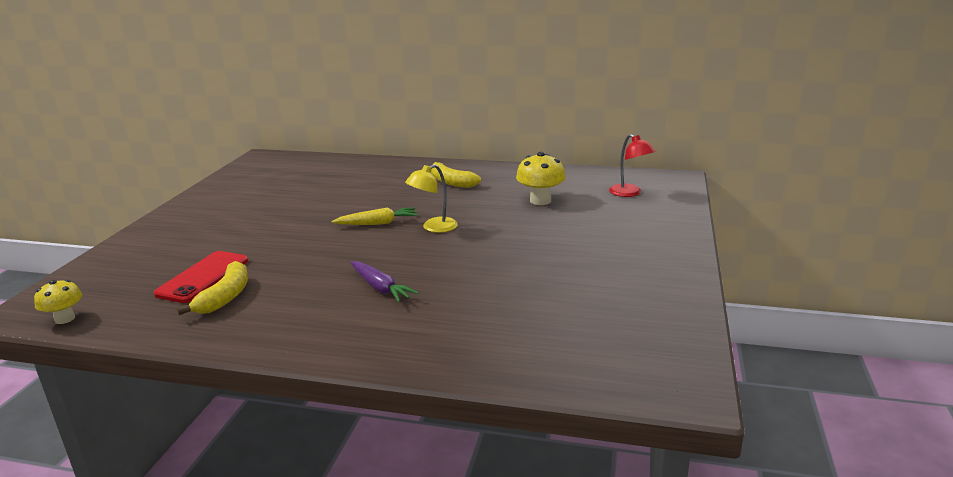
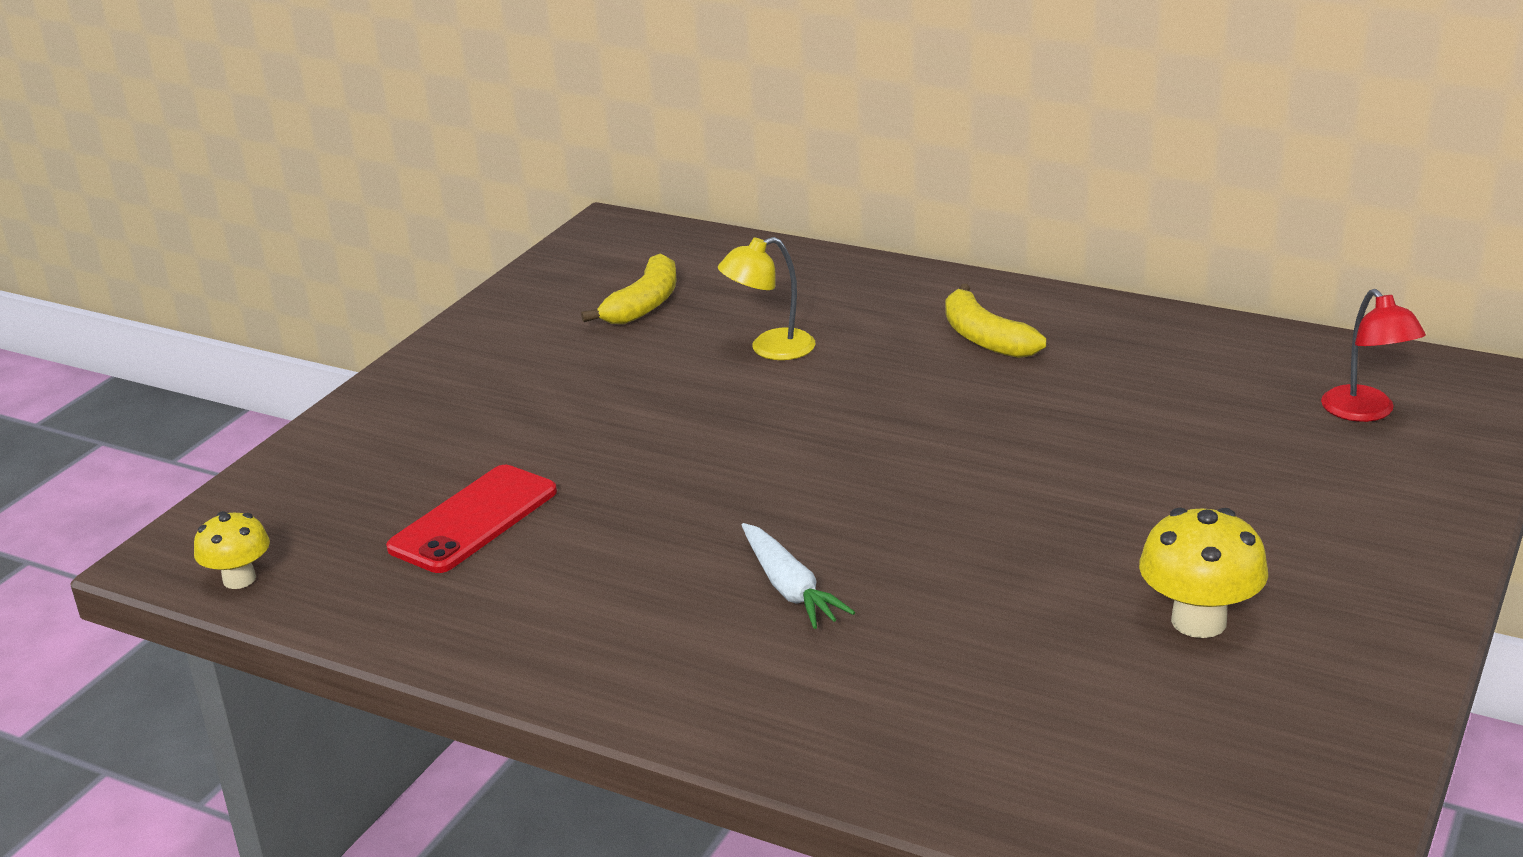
camera: 15 degrees right, 5 degrees up
(225, 297) = (509, 570): yellow banana -> yellow banana (644, 305)
(377, 223) = (813, 431): yellow carrot -> none
(380, 288) = (789, 588): purple carrot -> white carrot
(433, 227) = (922, 455): yellow lamp -> yellow lamp (770, 349)
(540, 201) = (1162, 410): yellow mushroom -> yellow mushroom (1199, 621)

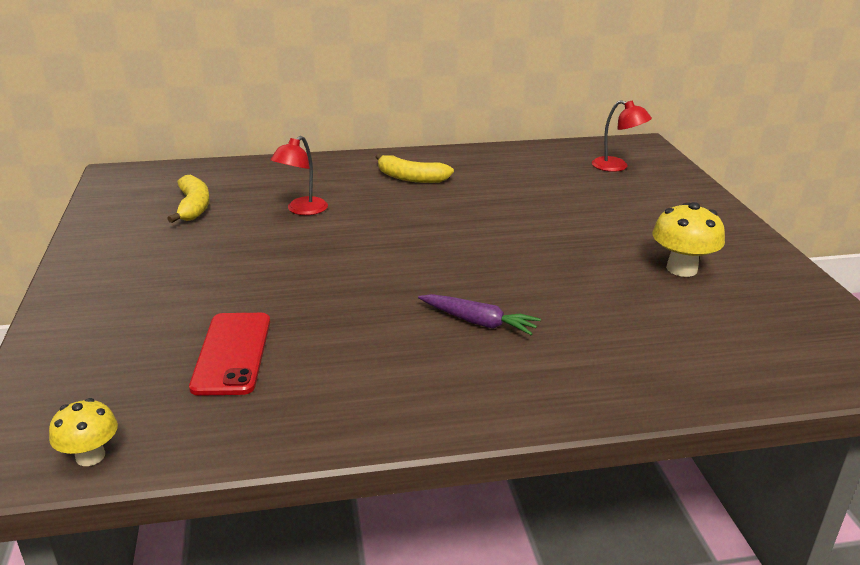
camera: 40 degrees left, 0 degrees up
(770, 349) = (302, 210): yellow lamp -> red lamp
(789, 588) = (478, 322): white carrot -> purple carrot

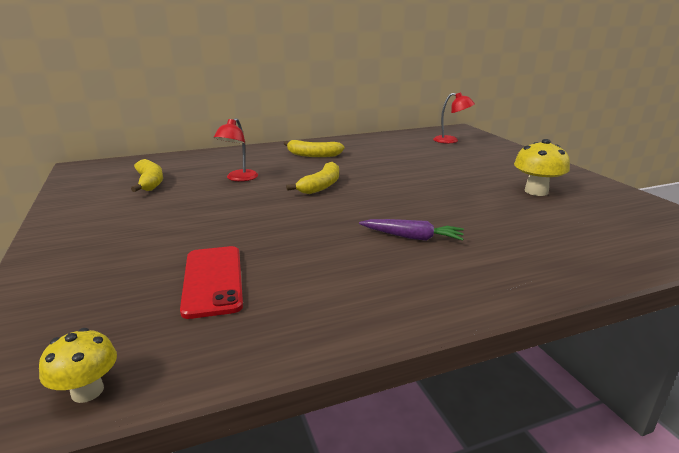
camera: 10 degrees left, 5 degrees down
(401, 232) = (321, 186): none -> yellow banana

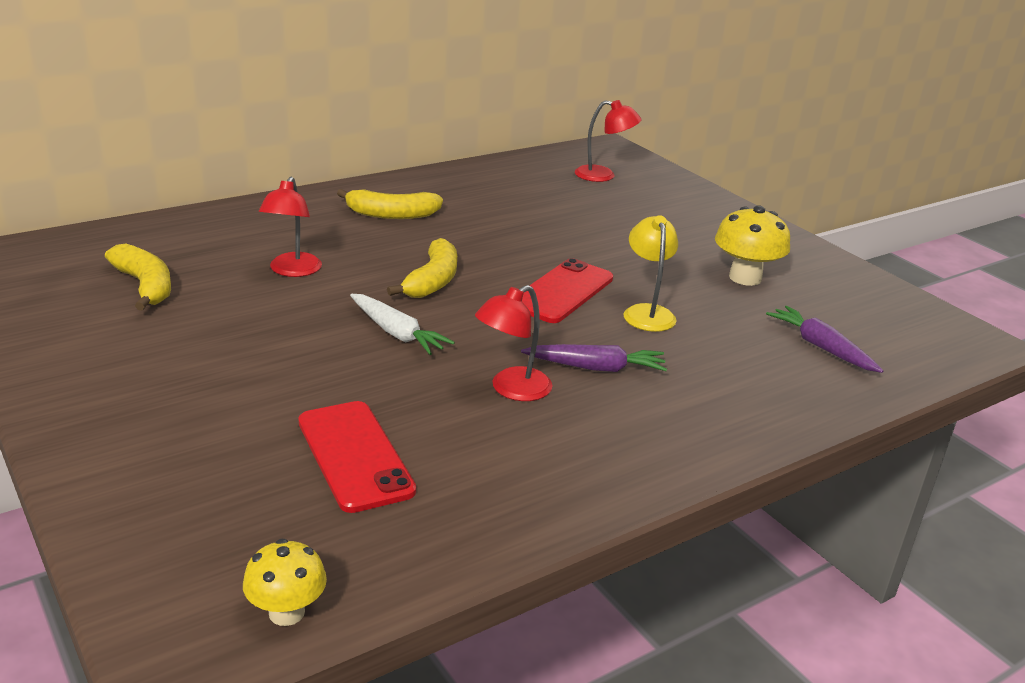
camera: 15 degrees left, 5 degrees up
(283, 211) = (397, 333): none -> white carrot
(345, 247) = (512, 389): none -> red lamp
(404, 194) = (562, 292): none -> red phone
(460, 207) = (647, 312): none -> yellow lamp
(591, 234) = (821, 347): none -> purple carrot

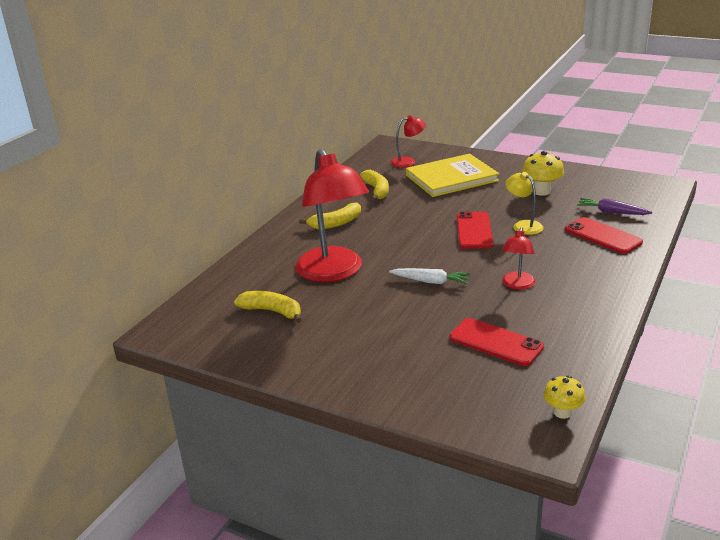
camera: 25 degrees left, 0 degrees up
(292, 271) = (334, 272): red lamp -> red lamp, size x2.14
(433, 281) = (409, 249): yellow banana -> yellow banana (377, 190)
(596, 368) = (537, 260): purple carrot -> none
(633, 215) = (451, 178): none -> yellow book
(755, 375) = (603, 236): none -> red phone

